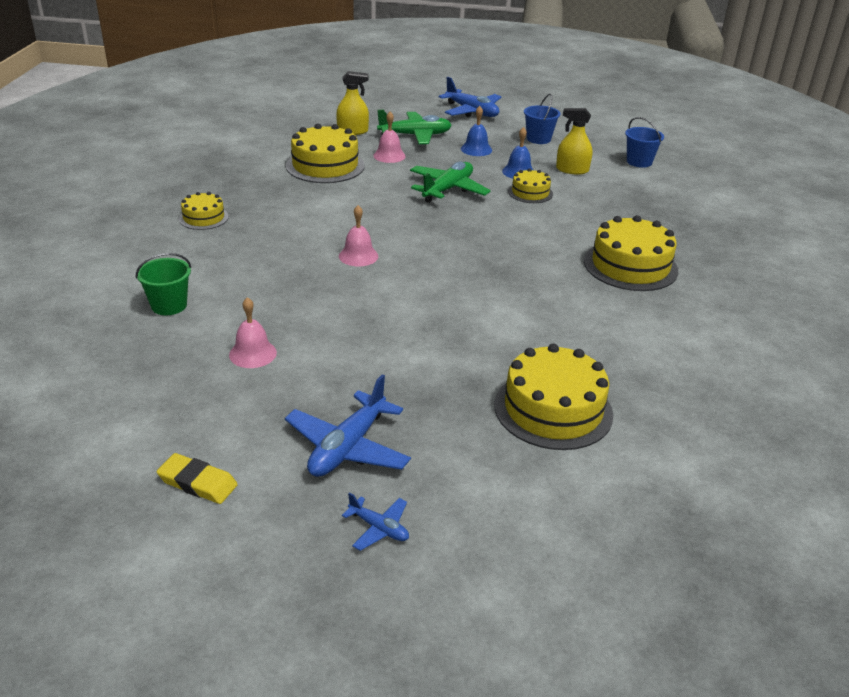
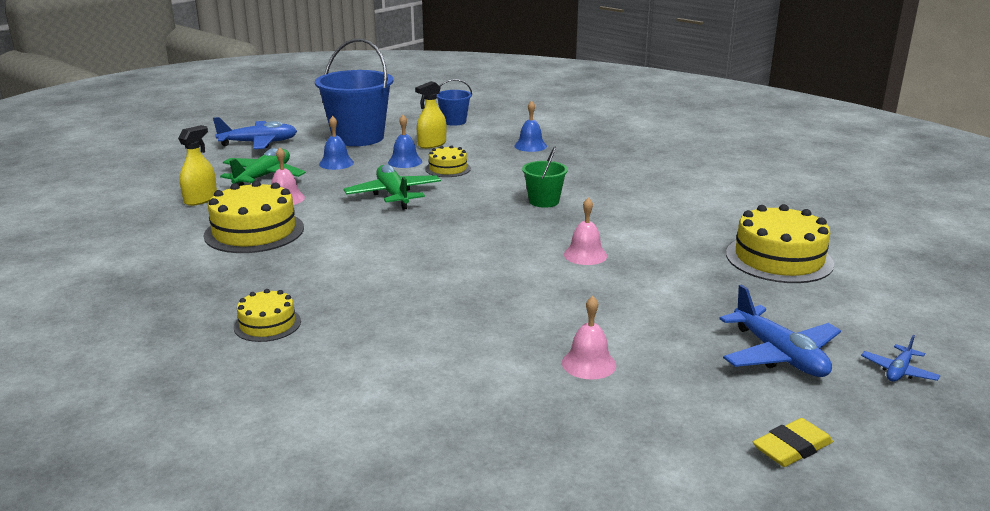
camera: 55 degrees left, 10 degrees down
(169, 305) = (442, 391): green bucket -> green bucket (544, 201)
(358, 256) = (463, 265): pink bell -> pink bell (585, 255)
(379, 528) = (898, 371): blue plane -> blue plane turned 150 degrees clockwise
(538, 139) = (358, 138): blue bucket -> blue bucket, size x2.02
(630, 266) = (607, 174): yellow cake -> none
(639, 211) = (530, 146): none -> blue bell

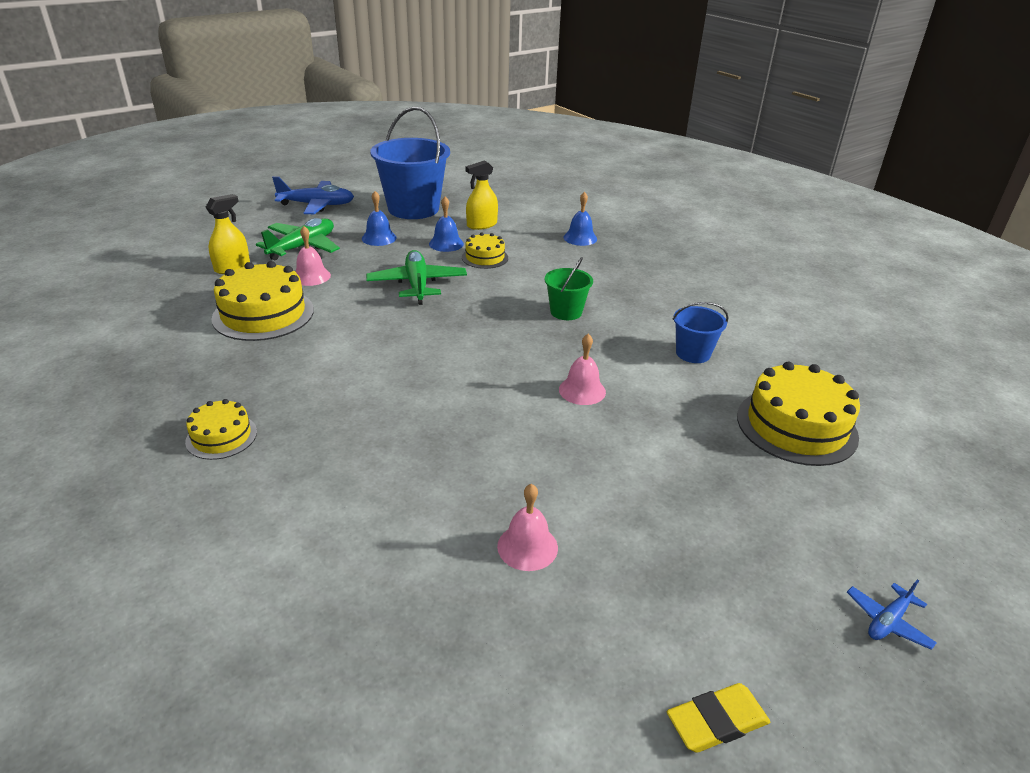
camera: 10 degrees right, 10 degrees up
(454, 121) = (515, 199): blue bucket -> blue bucket (693, 353)
(779, 355) = (749, 571): blue plane -> none

